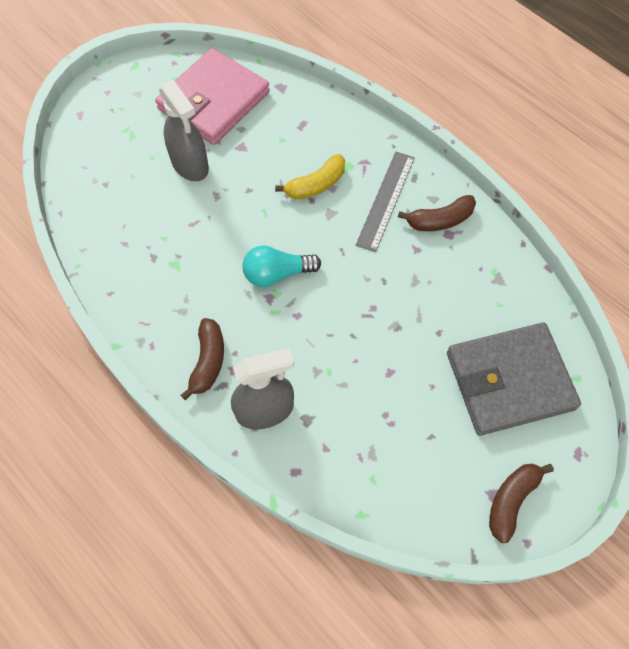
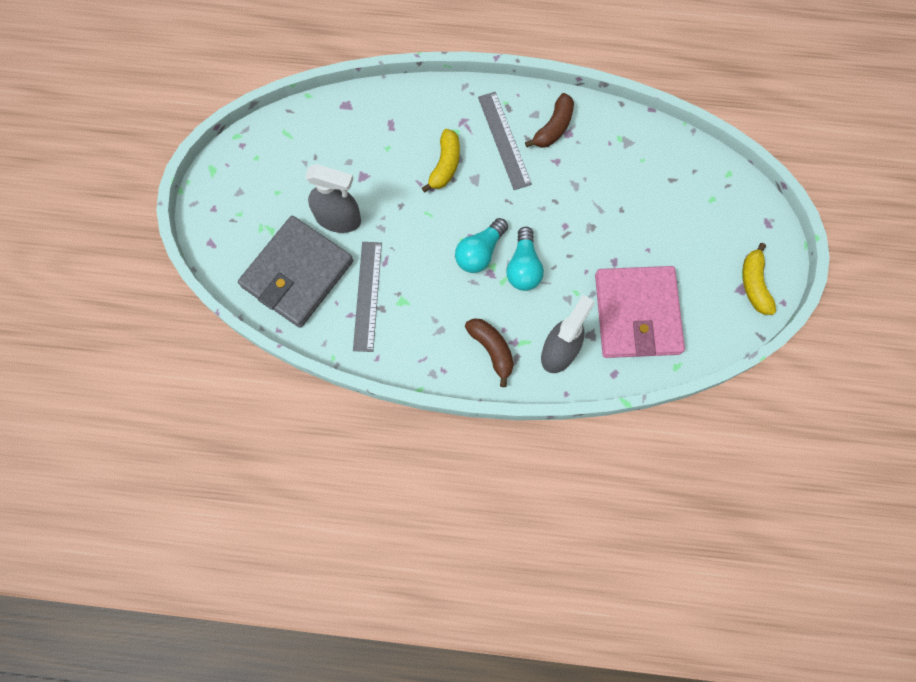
camera: 40 degrees left, 10 degrees up
(152, 239) = (367, 296): none -> grey ruler
(213, 101) = (305, 154): pink wallet -> pink wallet (637, 314)
(303, 314) = (523, 267): none -> turquoise light bulb
(509, 381) = (691, 208): grey wallet -> grey wallet (297, 273)
(511, 500) = (754, 284): brown banana -> yellow banana

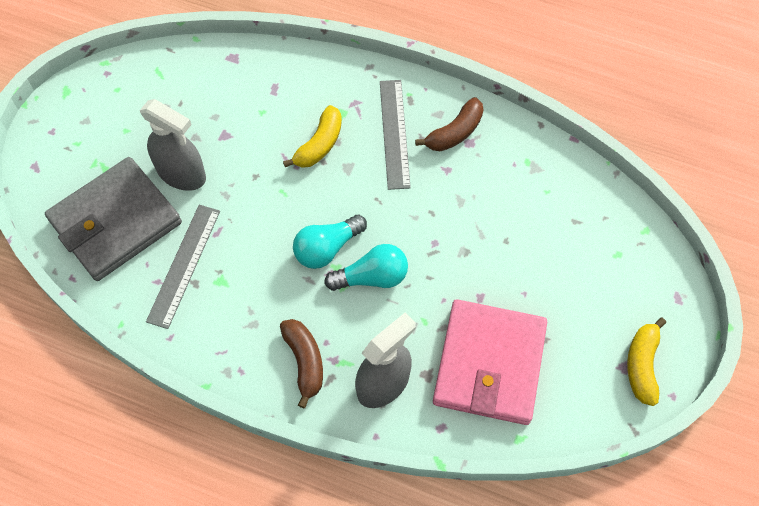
camera: 15 degrees right, 10 degrees down
(523, 267) = (372, 277): turquoise light bulb -> turquoise light bulb turned 120 degrees counterclockwise

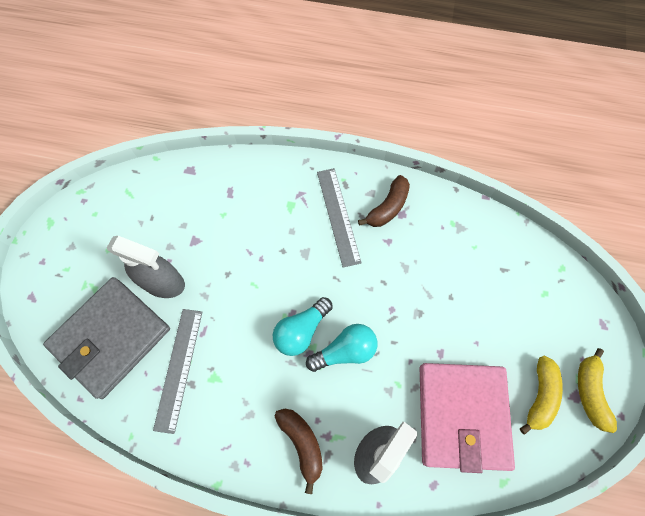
camera: 10 degrees left, 5 degrees up
(319, 145) = (277, 236): yellow banana -> yellow banana (539, 396)

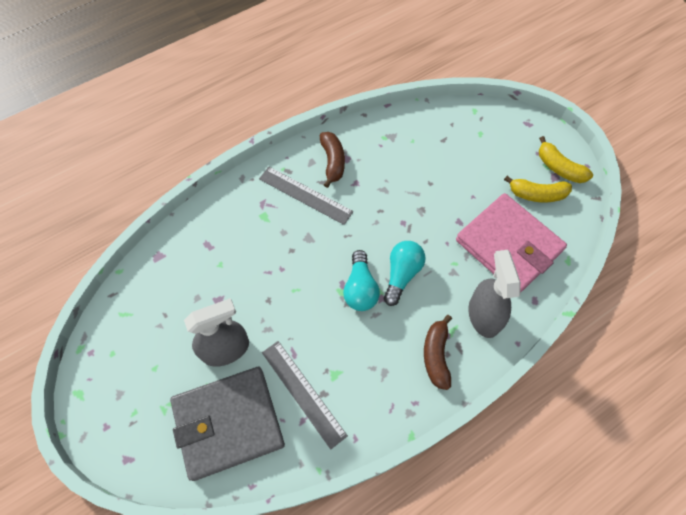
camera: 45 degrees left, 5 degrees down
(111, 337) = (228, 423): grey wallet -> grey wallet turned 75 degrees clockwise
(302, 443) = (436, 355): brown banana -> brown banana turned 105 degrees counterclockwise
(539, 396) = (537, 194): yellow banana -> yellow banana turned 120 degrees clockwise

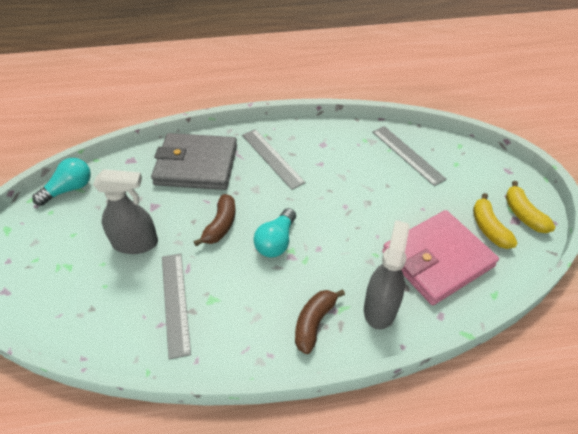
camera: 25 degrees right, 15 degrees down
(228, 423) = (99, 299): grey wallet -> grey wallet (196, 165)
(332, 162) = (309, 143): brown banana -> brown banana (220, 225)
(402, 274) = (320, 245): turquoise light bulb -> turquoise light bulb (69, 189)
(432, 140) = (407, 155): none -> grey ruler
(508, 245) = (437, 259): pink wallet -> pink wallet turned 75 degrees clockwise
(537, 194) = (488, 228): yellow banana -> yellow banana turned 45 degrees clockwise

